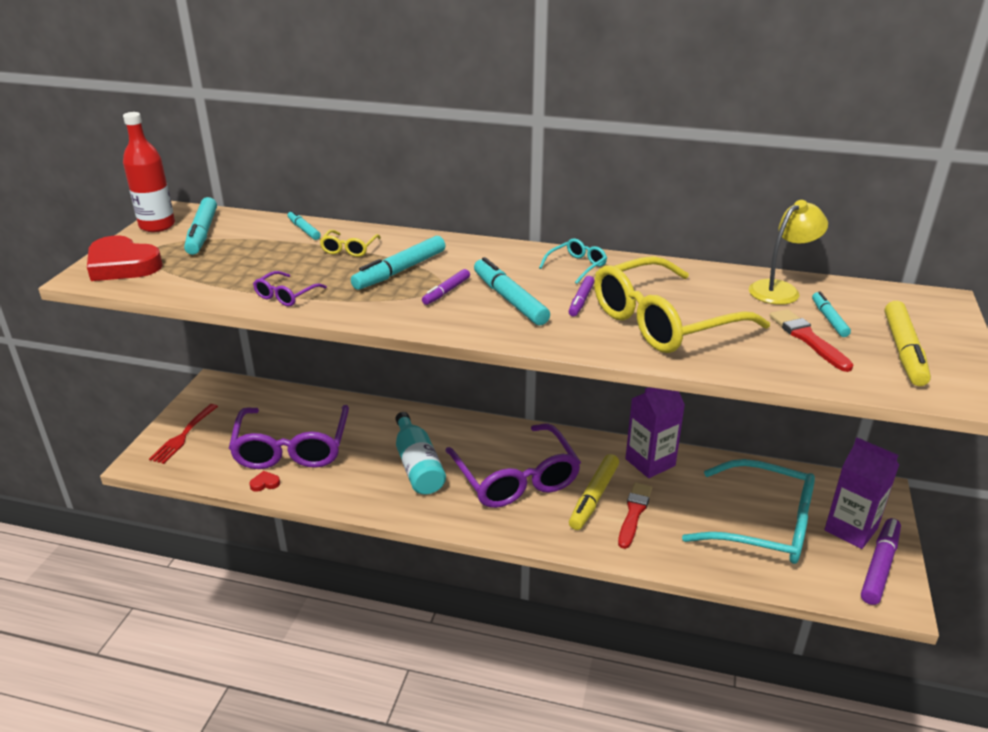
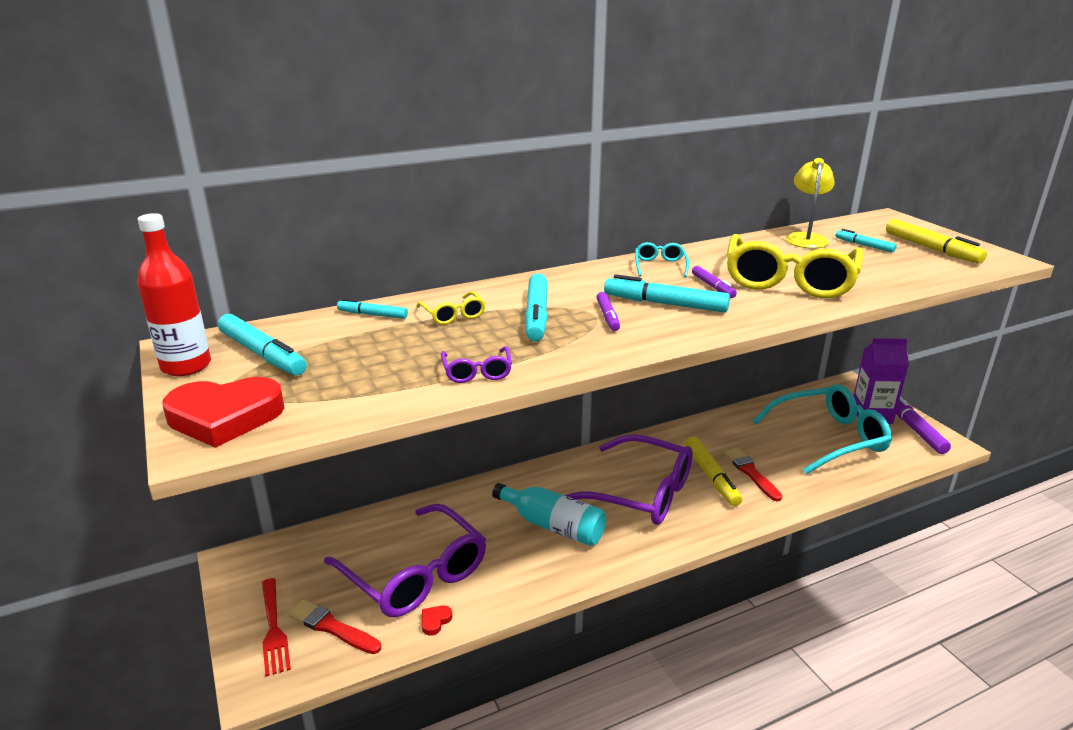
camera: 40 degrees left, 5 degrees down
(650, 462) = (710, 433): purple carton -> none
(808, 339) = (879, 260): red brush -> red brush (332, 627)

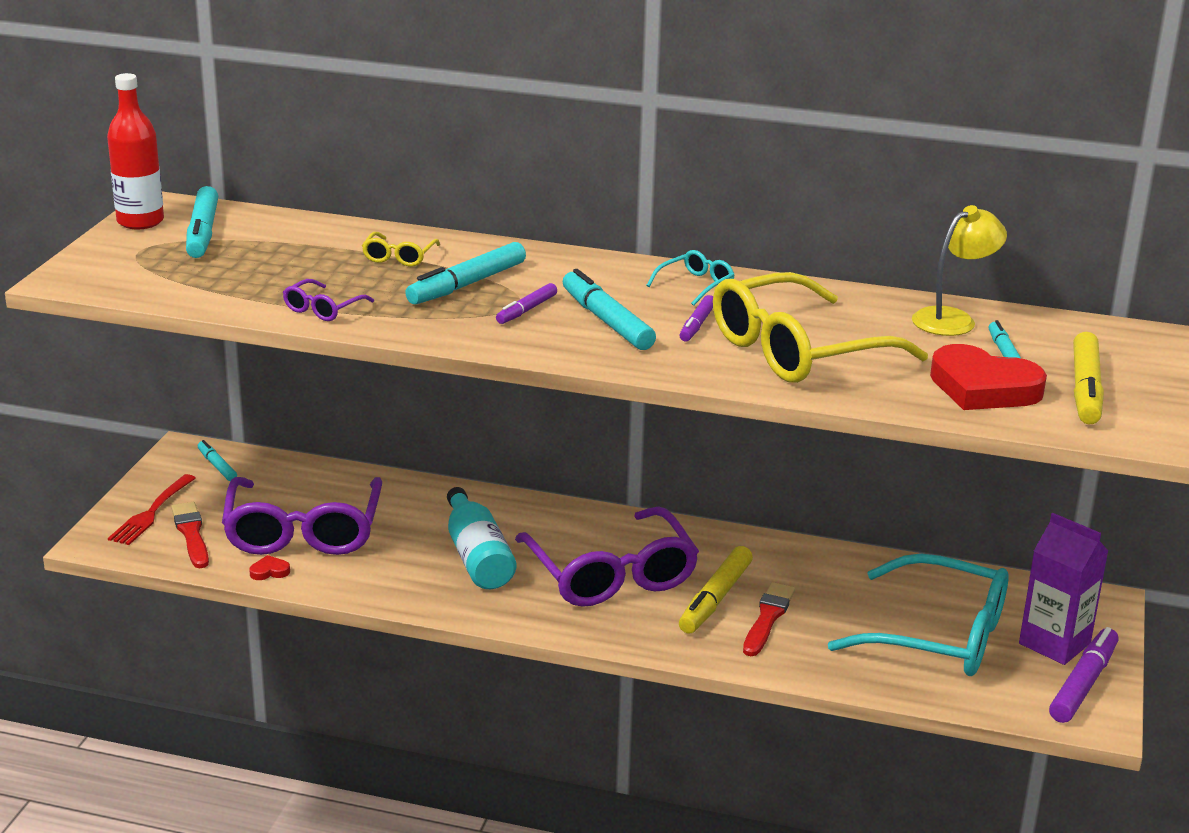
camera: 40 degrees right, 0 degrees up
(225, 417) = (106, 268): red heart -> red heart (983, 388)
(373, 315) = (337, 232): turquoise marker -> turquoise marker (217, 466)

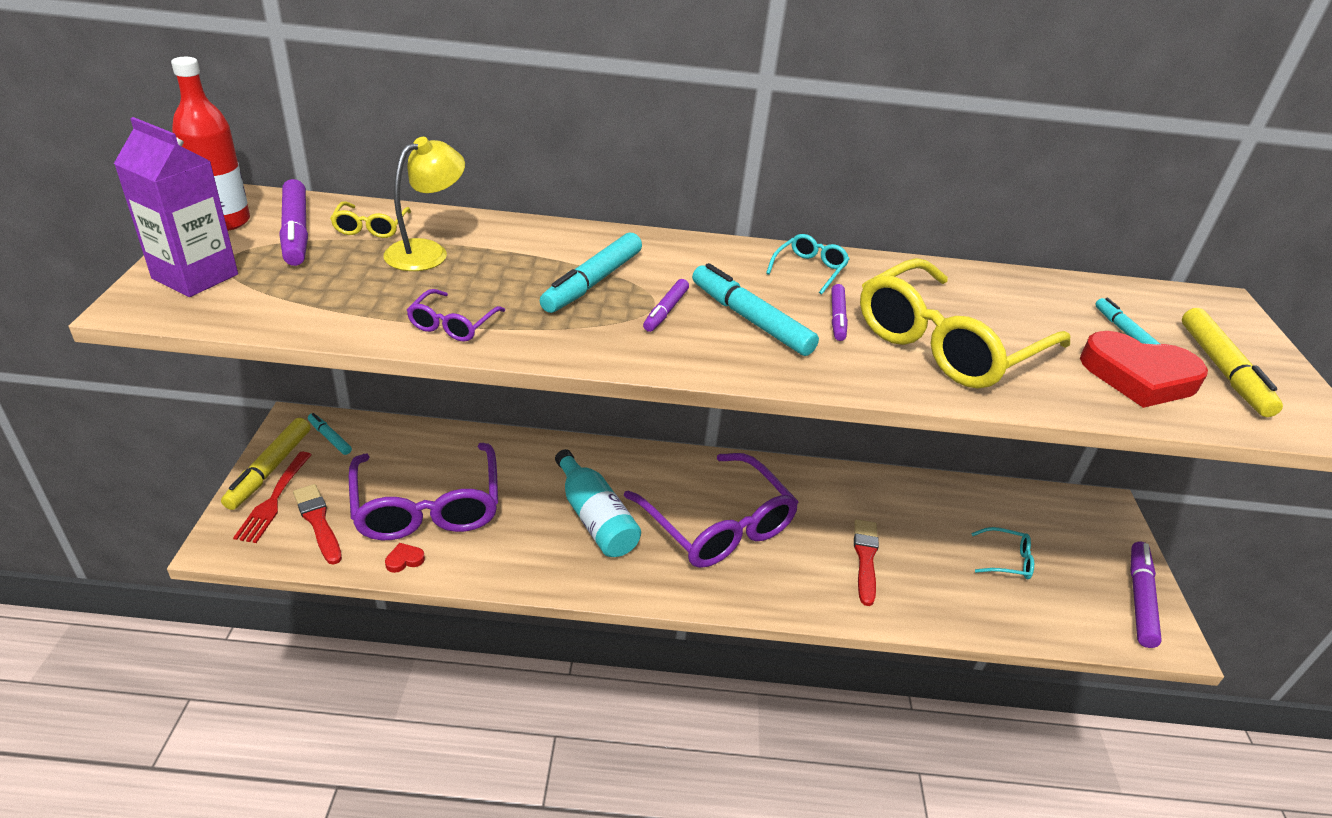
camera: 15 degrees left, 10 degrees up
(203, 232) = (296, 232): turquoise marker -> purple marker
(399, 257) = (511, 251): yellow glasses -> yellow glasses (371, 227)
(715, 599) = (814, 542): yellow marker -> yellow marker (270, 469)
(937, 635) = (1006, 560): turquoise glasses -> turquoise glasses, size x0.42
(953, 319) = (1053, 294): yellow lamp -> yellow lamp (427, 252)
(1054, 643) = (1096, 556): purple carton -> purple carton (195, 276)

